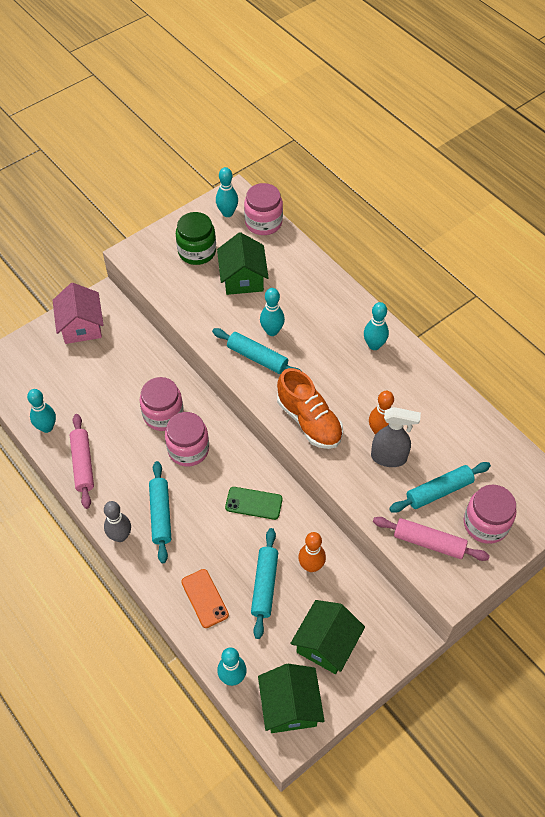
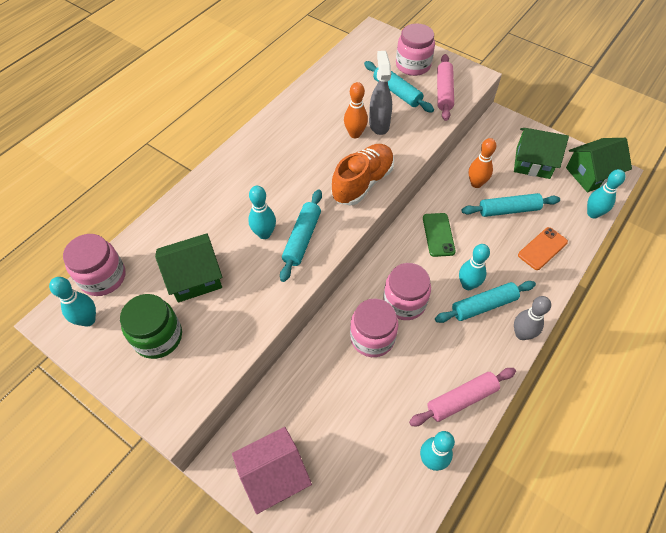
camera: 105 degrees left, 0 degrees up
(374, 345) = (261, 152): turquoise bowling pin -> turquoise bowling pin (468, 285)

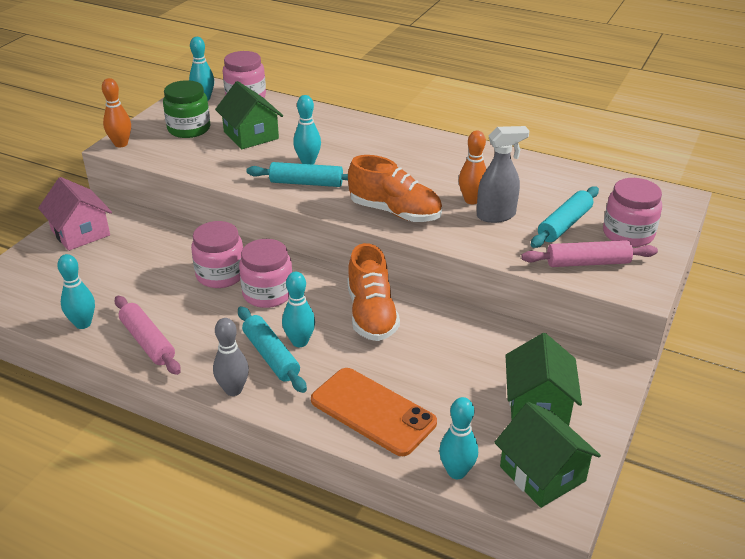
camera: 80 degrees right, 20 degrees down
(438, 235) = (371, 314): green phone -> orange shoe
(476, 183) = (471, 344): orange bowling pin -> orange bowling pin (121, 144)
(508, 210) = (433, 377): turquoise rolling pin -> none
(542, 248) = (373, 411): orange phone -> orange phone, size x1.64

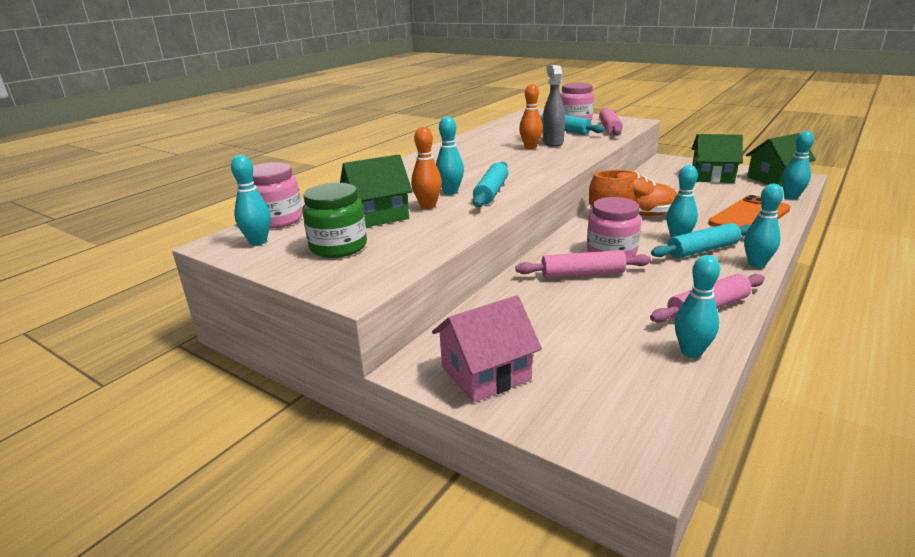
camera: 80 degrees left, 10 degrees down
(121, 144) = (352, 288): orange bowling pin -> orange bowling pin (428, 206)
(220, 274) = (582, 274): pink jar -> pink rolling pin
(233, 390) = (756, 264): grey bowling pin -> turquoise bowling pin
(395, 212) = (546, 166): orange shoe -> none

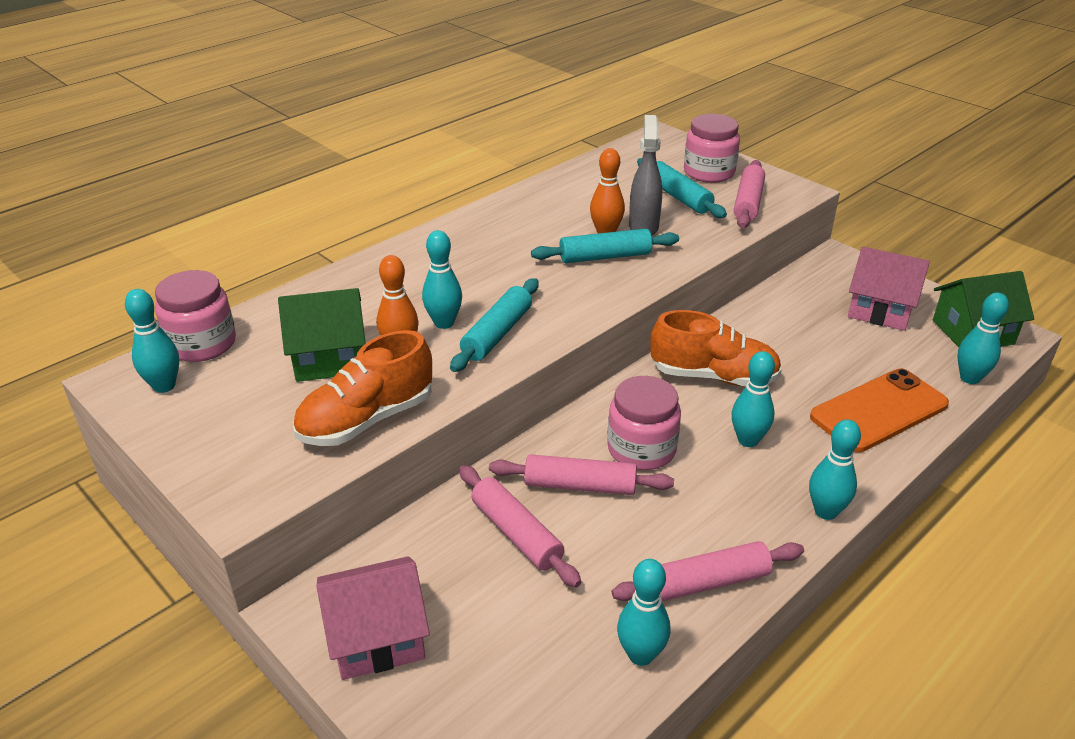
camera: 10 degrees right, 10 degrees up
(338, 247) = (254, 416): green jar -> none
(426, 239) = (366, 420): none -> orange shoe
(554, 303) = (516, 533): none -> pink rolling pin
(702, 250) = (768, 468): turquoise rolling pin -> turquoise rolling pin (605, 257)
(712, 176) = (880, 310): green house -> pink house

